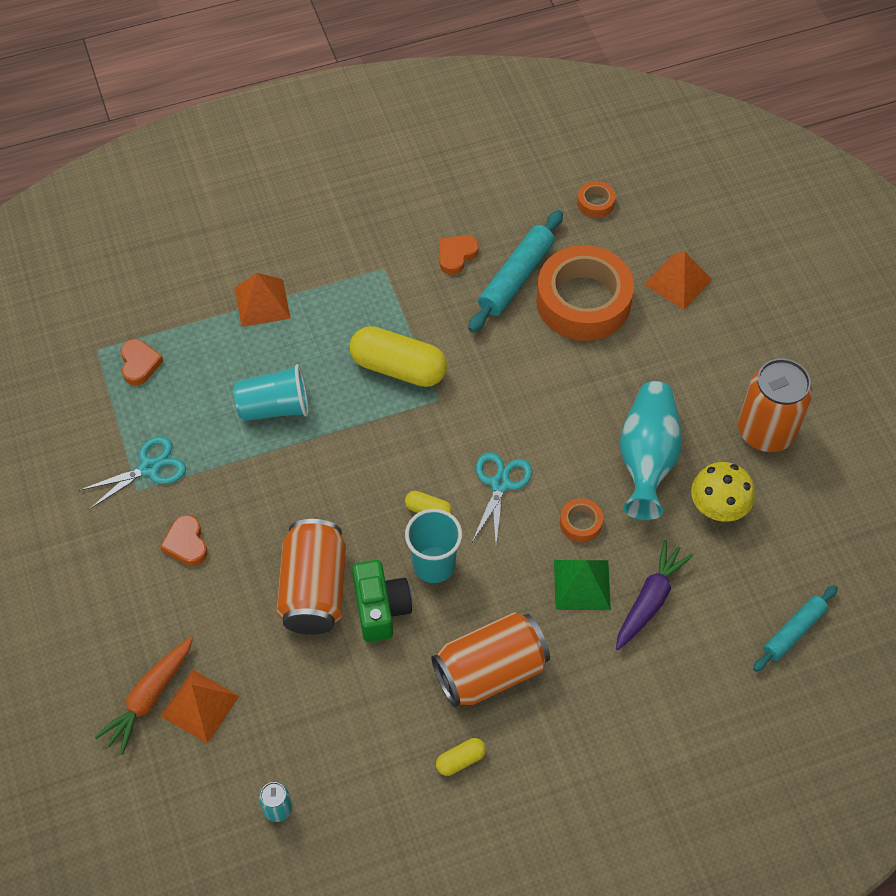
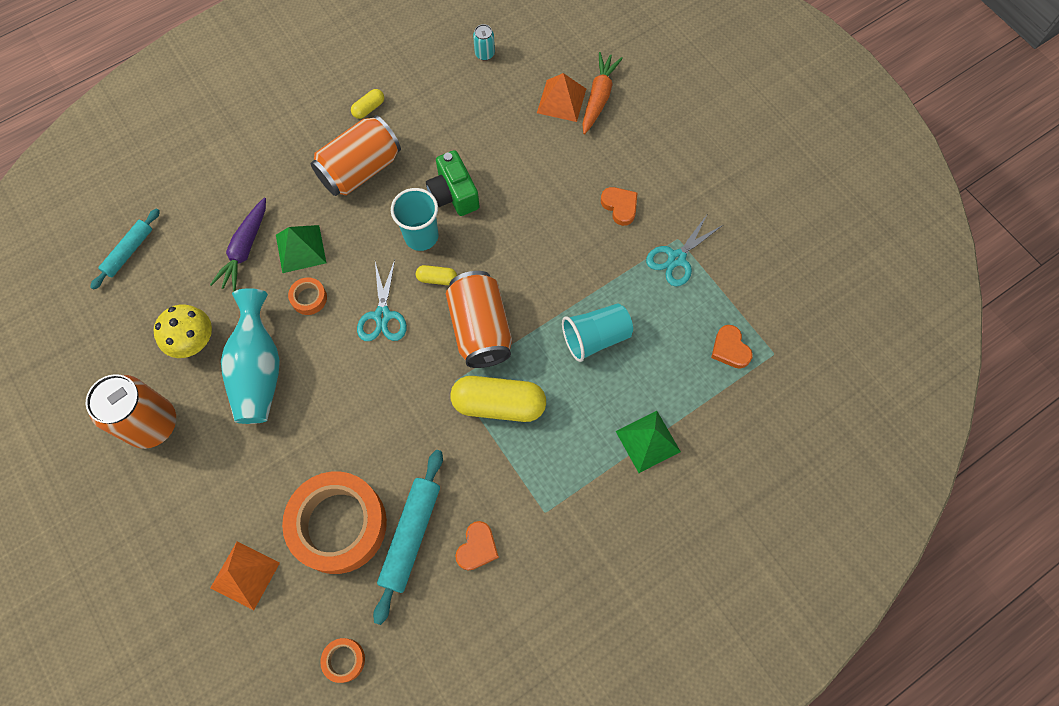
camera: 165 degrees right, 10 degrees up
(262, 302) = (648, 441): orange pyramid -> green pyramid
(314, 590) = (508, 195): orange can -> orange can (480, 329)

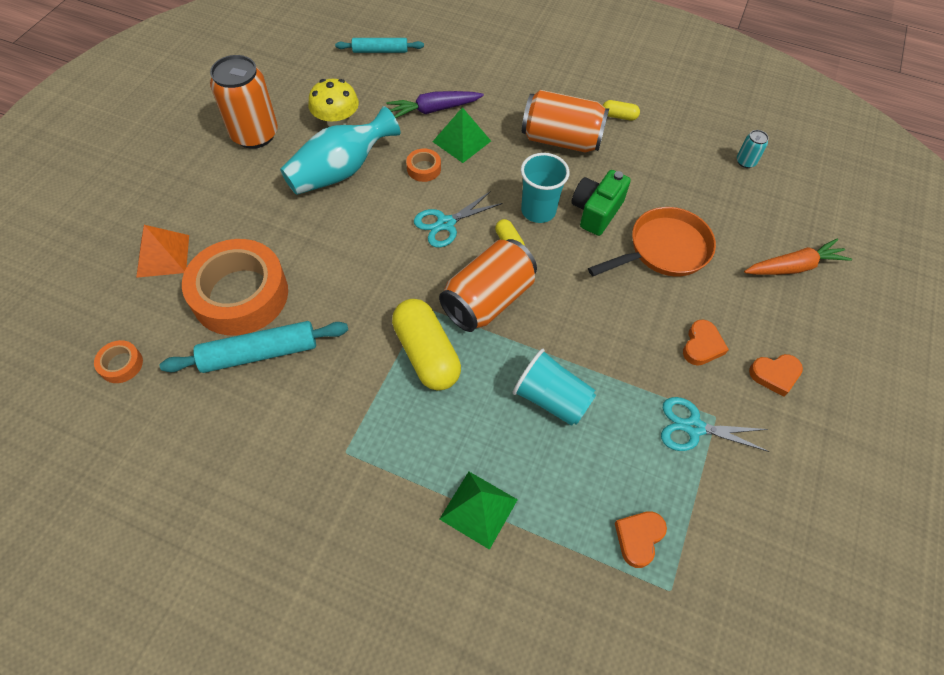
camera: 55 degrees right, 10 degrees down
(477, 547) = (277, 412): orange heart -> orange heart (775, 375)
(523, 172) = (663, 250): none -> orange pan
(561, 100) = (760, 240): orange pyramid -> none

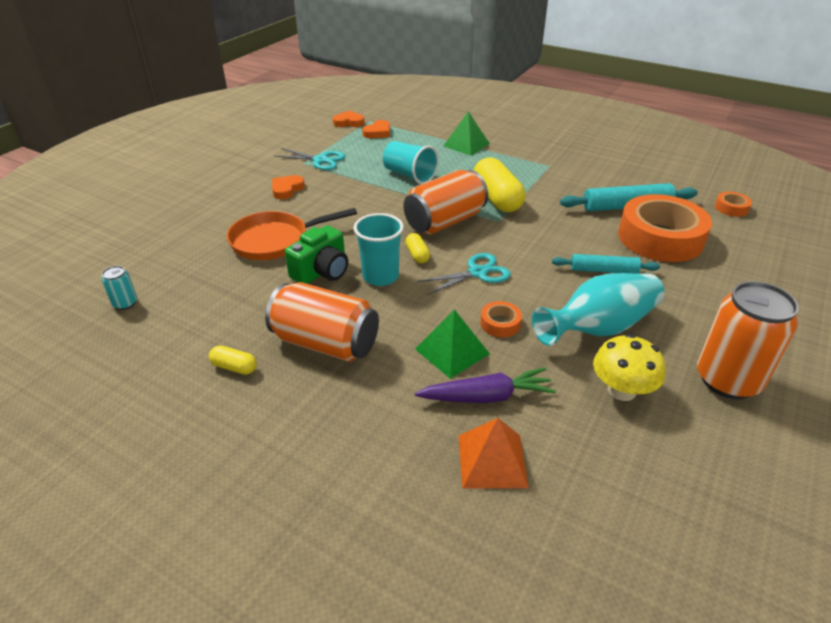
camera: 170 degrees left, 20 degrees down
(163, 255) = (751, 268): orange pyramid -> orange pyramid (492, 461)
(380, 51) = (581, 518): turquoise rolling pin -> turquoise rolling pin (603, 270)
(775, 375) = (246, 175): orange heart -> orange heart (349, 122)
(794, 267) = (170, 223): orange carrot -> none

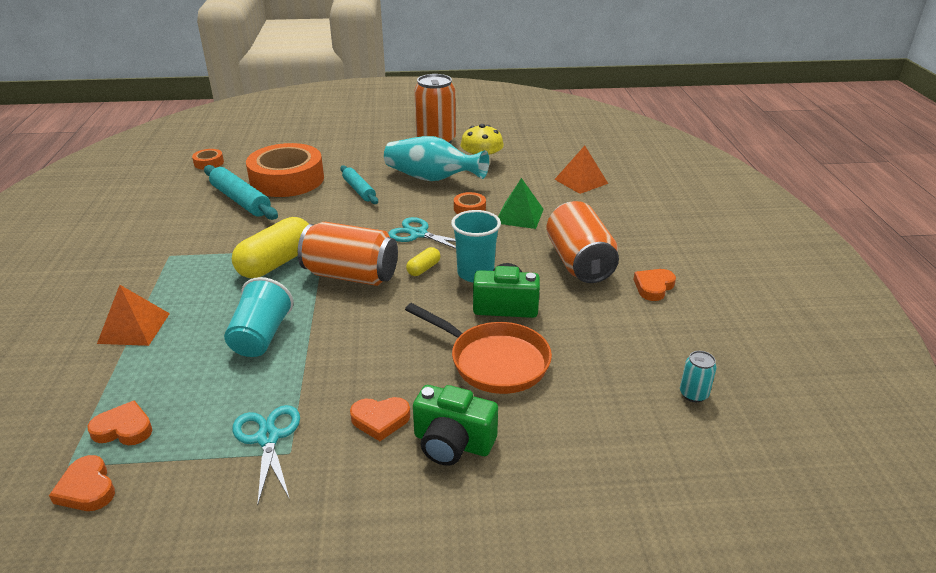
camera: 125 degrees left, 5 degrees down
(234, 367) = (653, 287): yellow capsule -> orange heart
(239, 203) = (452, 443): none -> green camera
(466, 144) = (134, 328): green pyramid -> orange pyramid
(487, 396) = (541, 194): purple carrot -> none

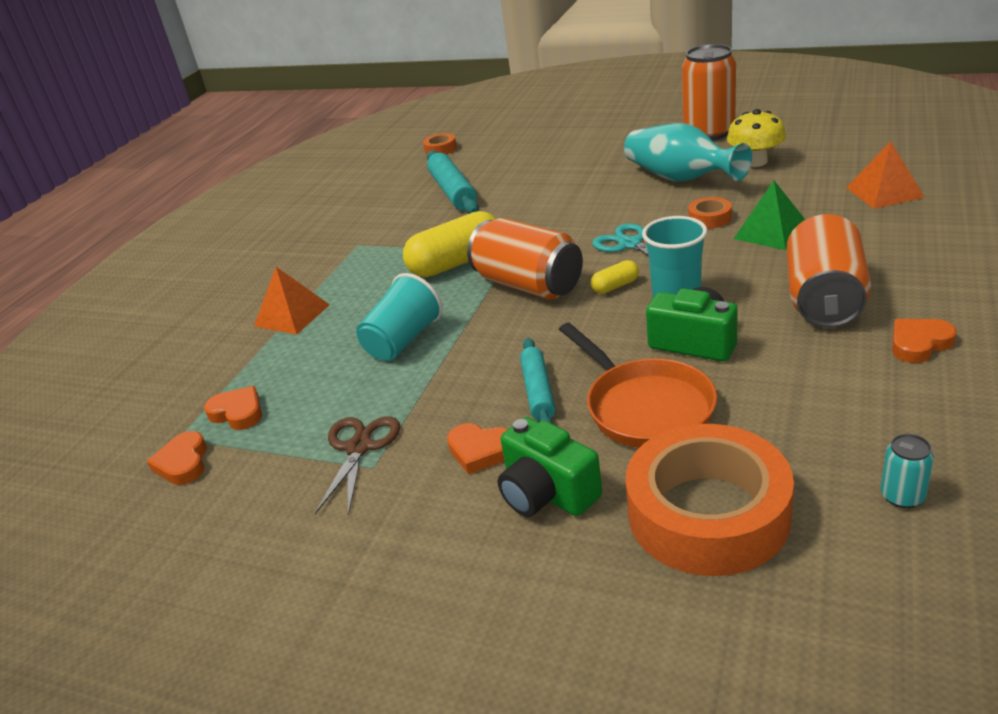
camera: 30 degrees right, 0 degrees up
(268, 438) = (359, 448): turquoise scissors -> brown scissors
(287, 179) = (512, 171): orange tape -> orange tape (708, 513)
(359, 190) = (586, 187): turquoise rolling pin -> turquoise rolling pin (538, 392)

